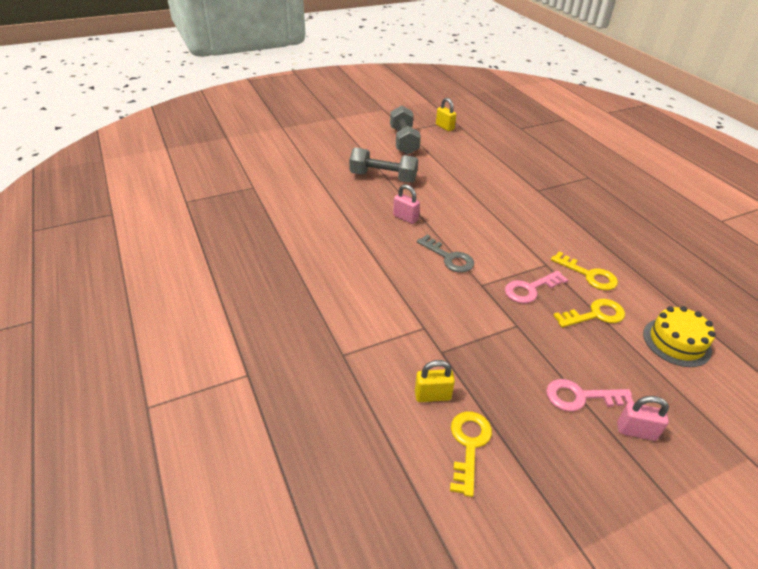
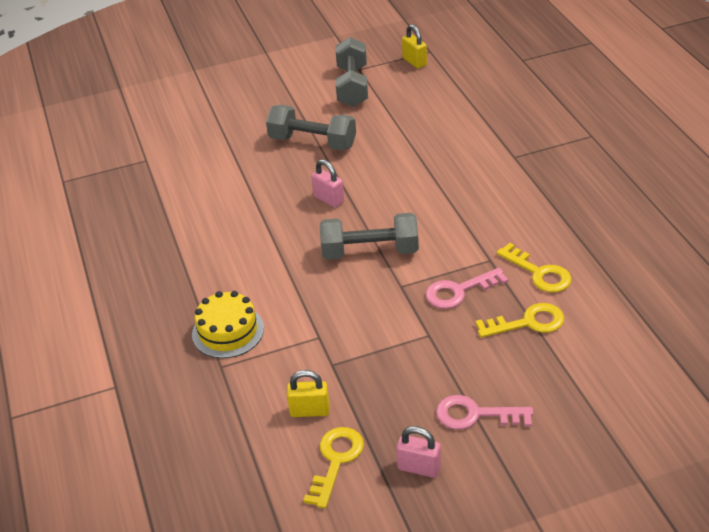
camera: 10 degrees right, 0 degrees up
(449, 258) = (370, 252): grey key -> grey dumbbell
(636, 431) = (524, 451): pink padlock -> pink padlock (419, 468)
(676, 342) = (615, 355): yellow cake -> yellow cake (228, 331)

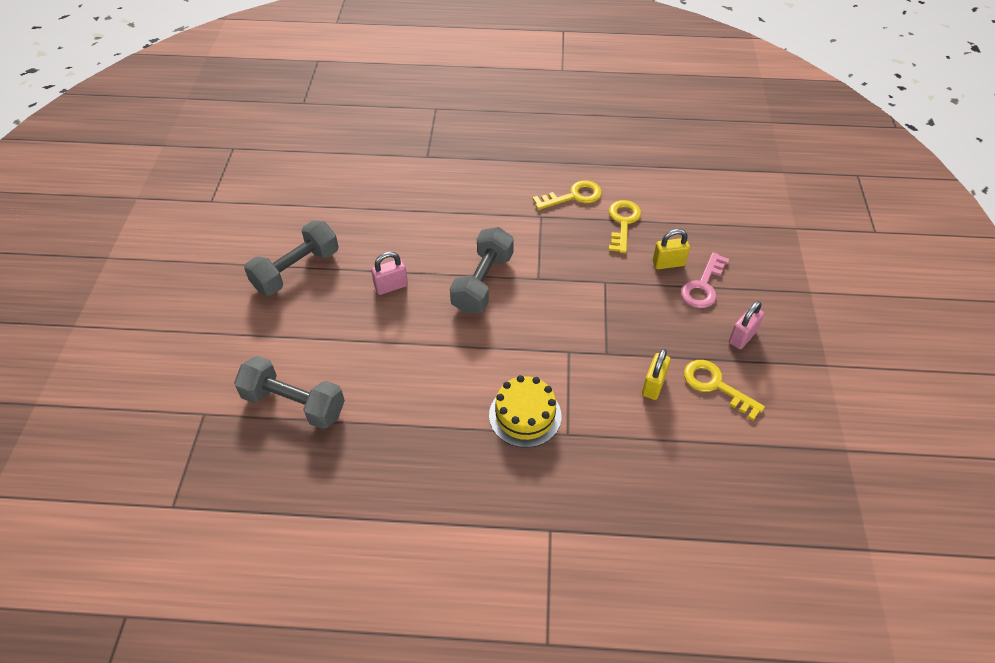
camera: 70 degrees left, 10 degrees up
(352, 86) = (234, 215): grey dumbbell -> grey dumbbell (294, 404)
(414, 62) = (239, 163): yellow padlock -> yellow padlock (668, 263)
(459, 291) = (566, 246): pink key -> none

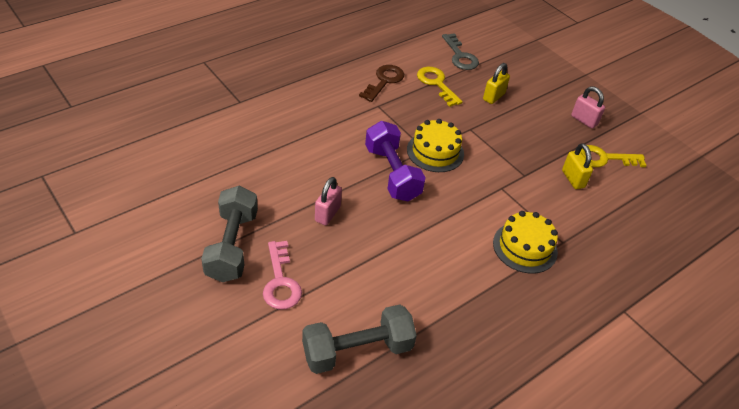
camera: 45 degrees left, 5 degrees down
(483, 283) = (392, 173): grey dumbbell -> purple dumbbell
(544, 285) = (435, 152): none -> yellow cake
(573, 196) = (384, 81): yellow key -> brown key
(682, 206) = (460, 56): none -> grey key
(703, 286) = (528, 101): pink key -> pink key (280, 281)
(742, 337) = (584, 120): pink padlock -> pink padlock turned 45 degrees counterclockwise

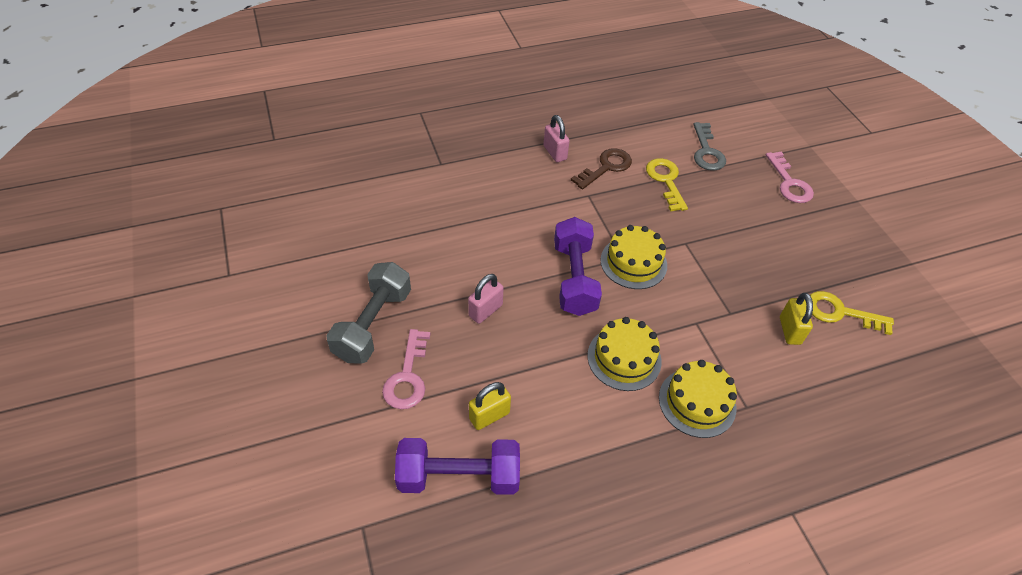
camera: 20 degrees right, 5 degrees up
(357, 350) = (459, 476): grey dumbbell -> purple dumbbell
(456, 227) = (624, 358): none -> yellow cake
(493, 97) = (728, 208): yellow padlock -> yellow padlock (489, 416)
(532, 69) = (789, 183): none -> pink key
(584, 120) = (832, 259): pink padlock -> pink padlock (555, 153)

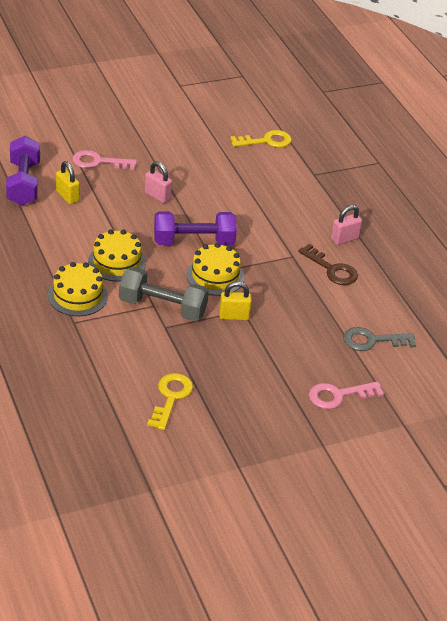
camera: 85 degrees right, 10 degrees down
(373, 324) = (141, 146): grey dumbbell -> grey dumbbell (162, 307)
(666, 181) = (322, 306): yellow key -> yellow key (266, 141)
(789, 330) = (148, 360): yellow padlock -> yellow padlock (234, 316)

